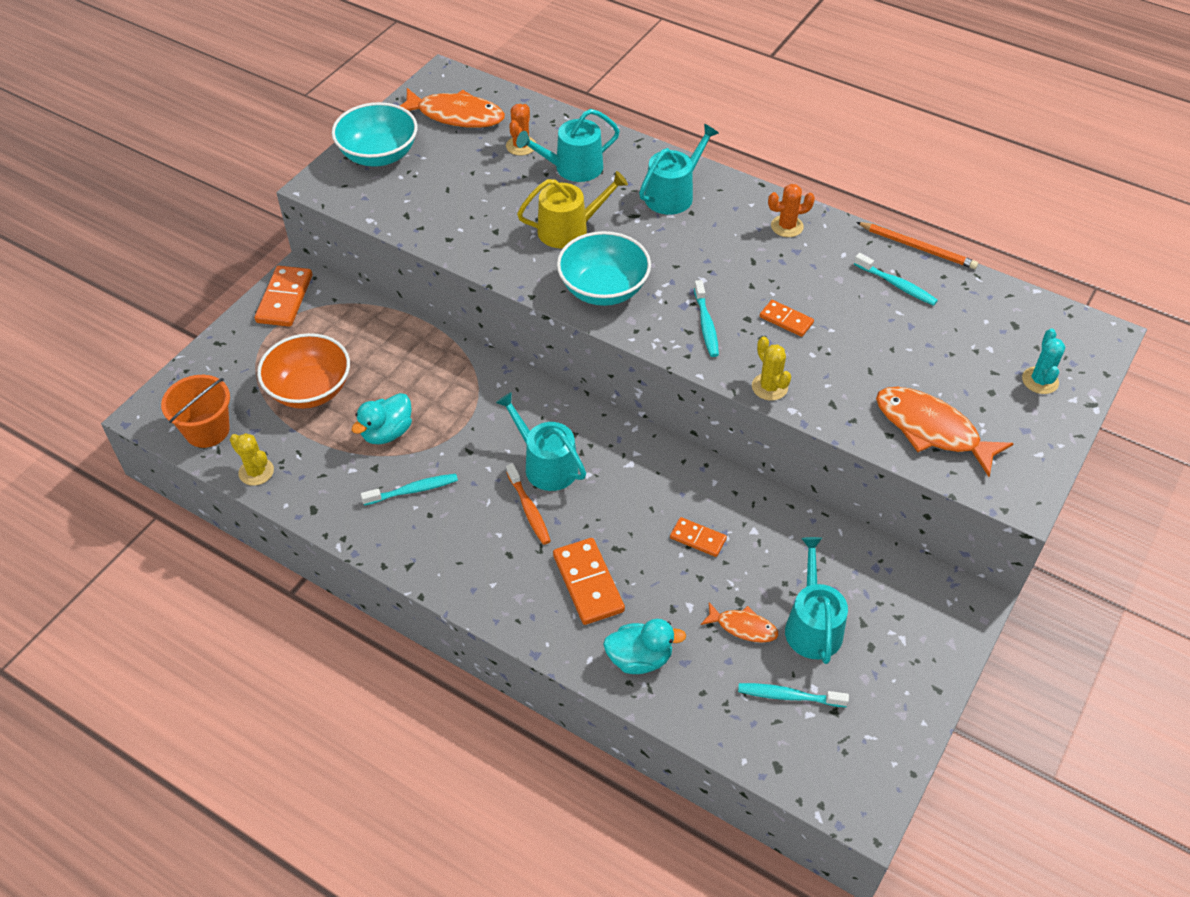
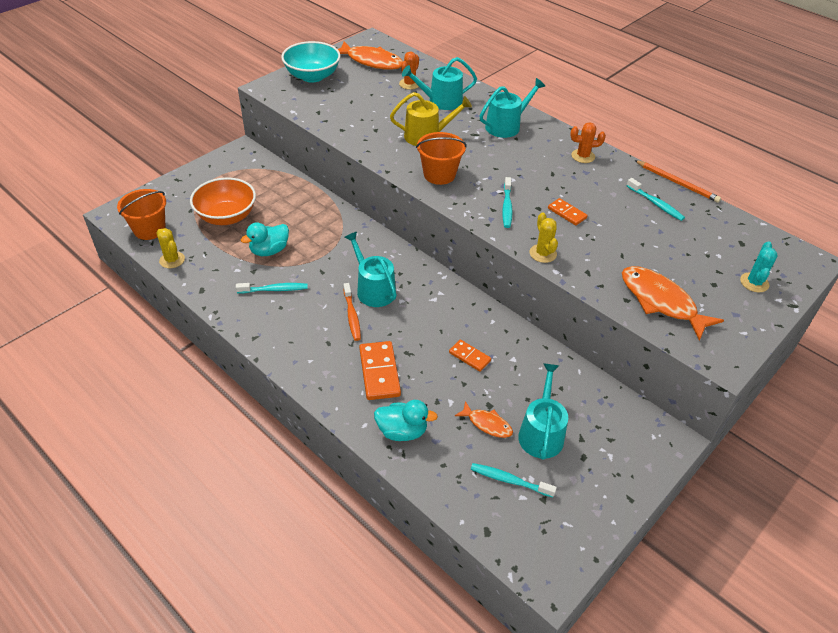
camera: 10 degrees right, 5 degrees down
(285, 299) = (230, 161): orange domino -> none
(603, 289) = (439, 174): turquoise bowl -> orange bucket

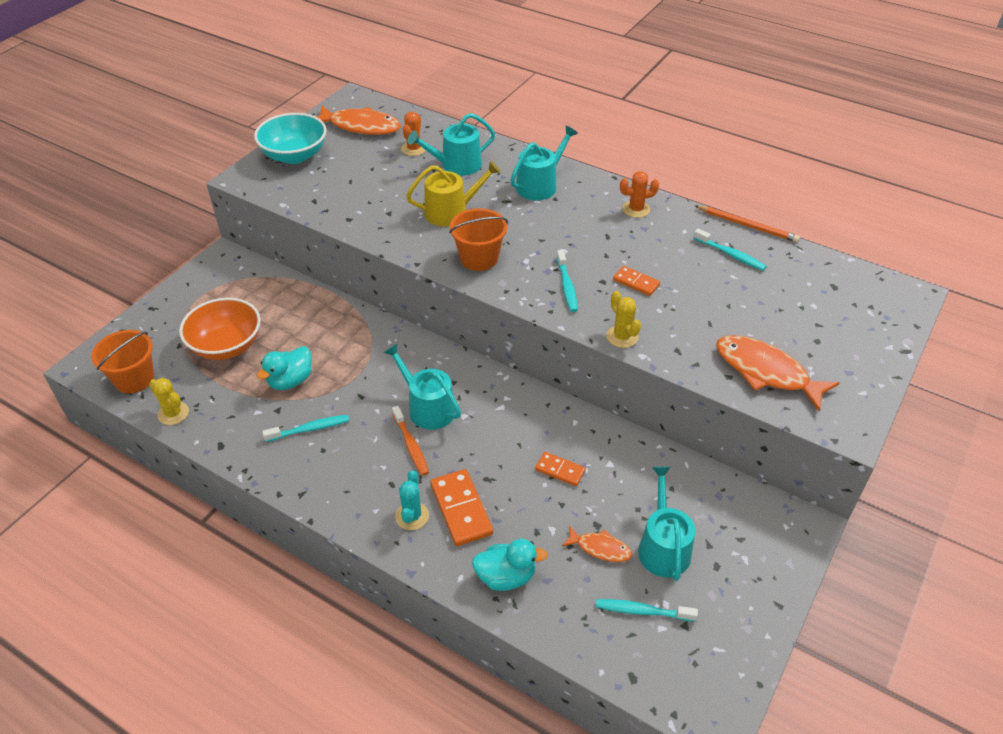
camera: 10 degrees left, 0 degrees up
(754, 282) = (859, 331): turquoise cactus -> turquoise cactus (412, 516)

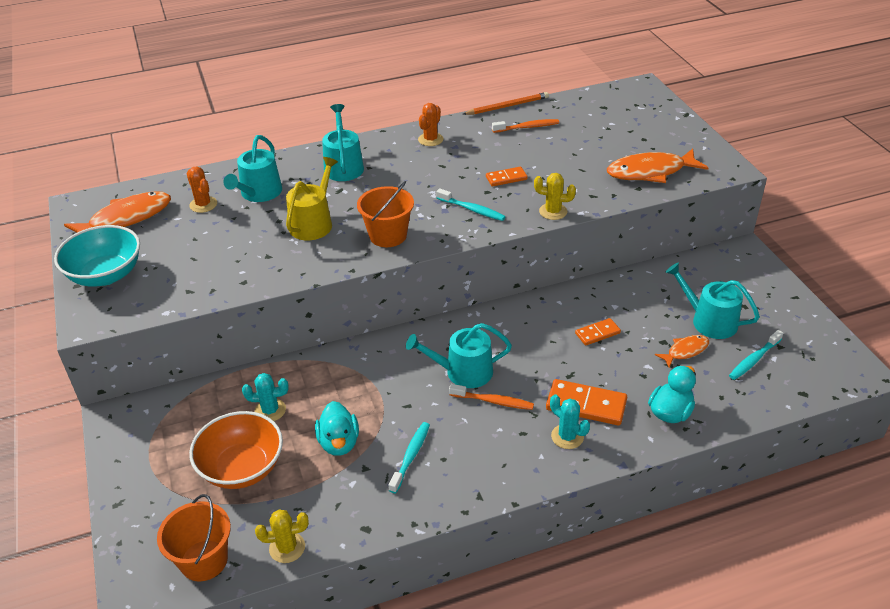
camera: 50 degrees left, 5 degrees down
(291, 325) = (270, 410): none -> turquoise cactus
(731, 255) = (527, 127): turquoise toothbrush -> orange toothbrush

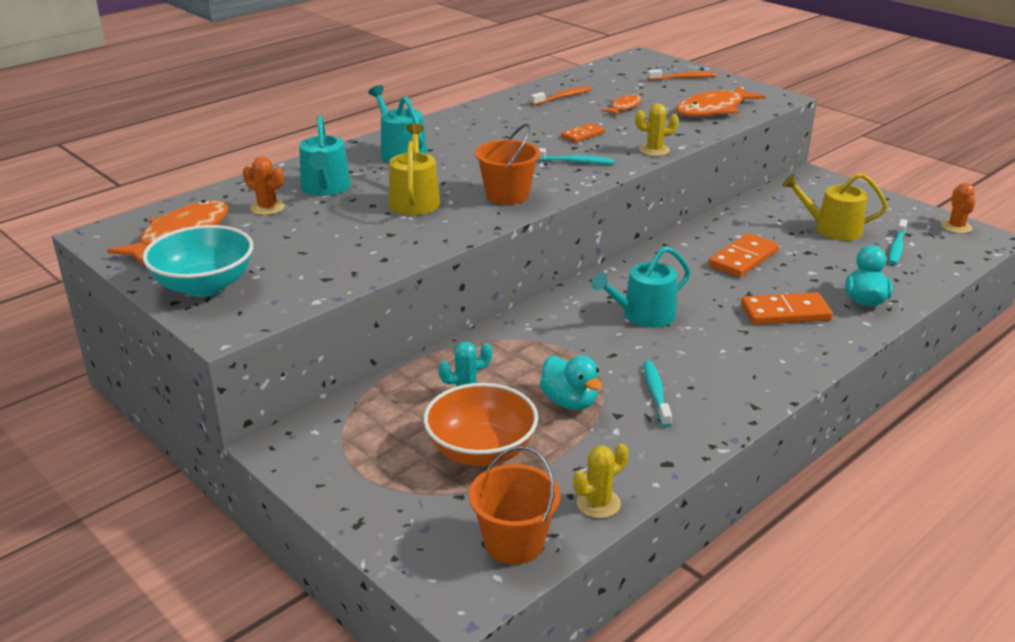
camera: 25 degrees left, 10 degrees down
(430, 139) = (474, 119): orange cactus -> orange cactus (956, 227)
(493, 401) = (696, 331): orange toothbrush -> orange toothbrush (684, 78)
(507, 106) = (527, 85): orange pencil -> none
(567, 436) = (792, 340): turquoise cactus -> none
(597, 333) = (743, 258): orange domino -> orange domino, size x1.68
(685, 351) = (833, 254): orange fish -> orange fish (624, 107)
(709, 321) = (832, 229): turquoise watering can -> yellow watering can

